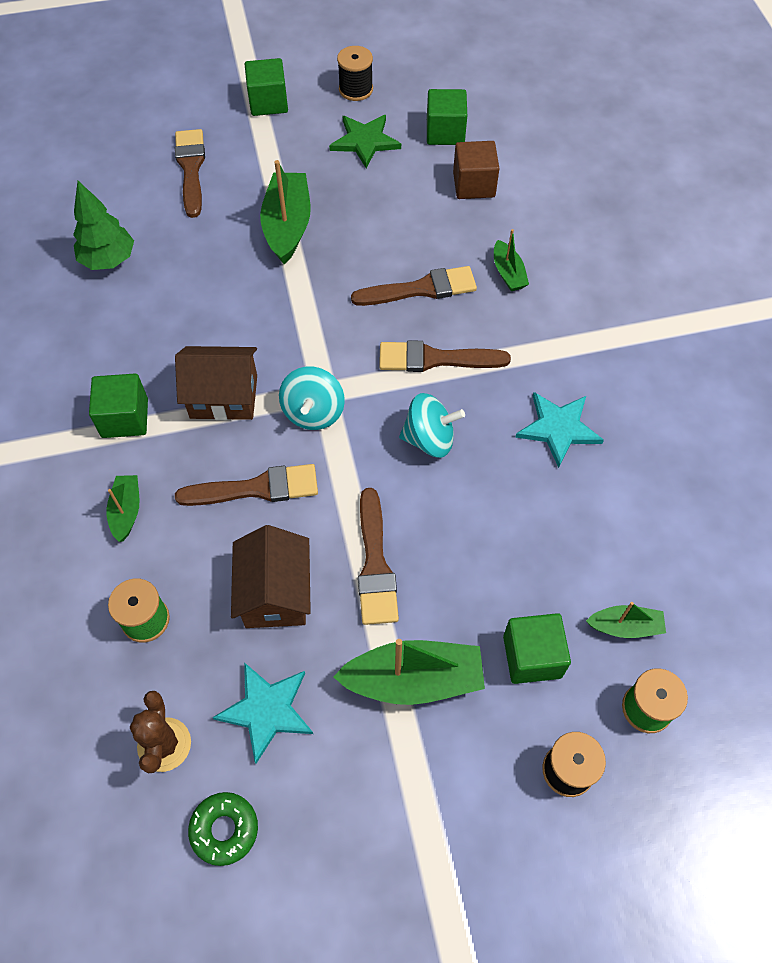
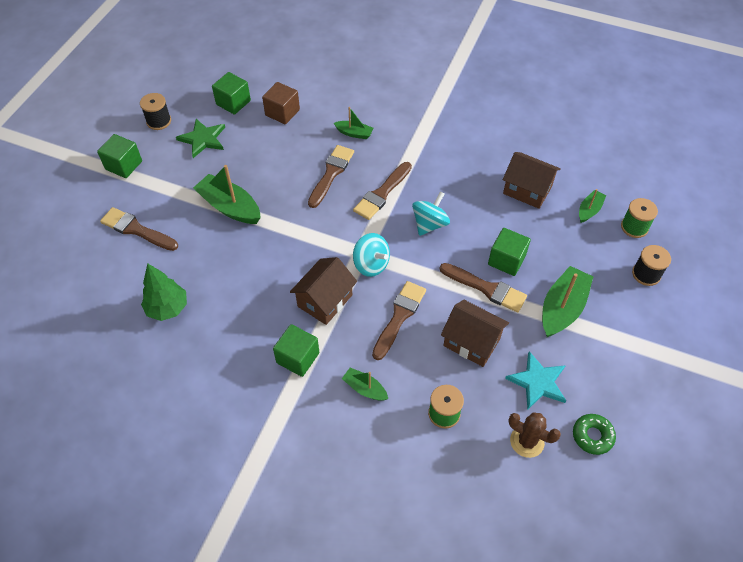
camera: 55 degrees left, 5 degrees down
(532, 656) = (581, 254): green cube -> green cube (506, 260)
(558, 428) = (465, 170): turquoise star -> none
(591, 524) = (527, 190): none -> brown house

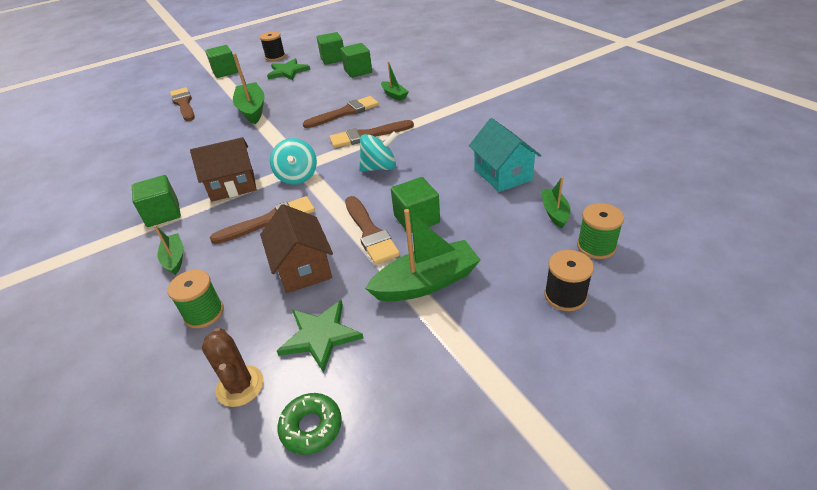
camera: 40 degrees right, 15 degrees down
(167, 308) = (136, 150): green tree -> none
(282, 112) = (358, 71): brown cube -> green cube
(527, 190) = (502, 174): brown house -> turquoise house
(538, 382) = (320, 336): turquoise star -> green star
(589, 210) = (554, 212): green boat -> green boat turned 75 degrees counterclockwise

